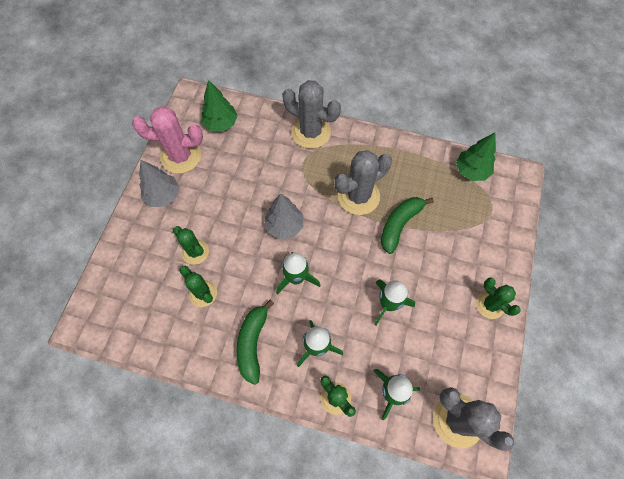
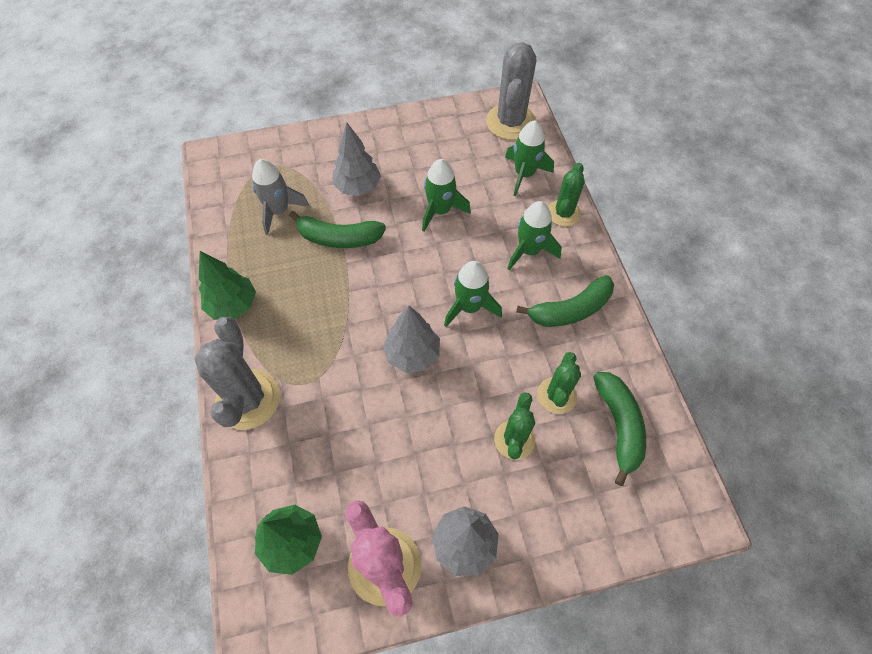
camera: 120 degrees left, 5 degrees down
(160, 317) = (618, 426): none -> green banana
(358, 196) = (323, 294): grey cactus -> none
(441, 258) = (357, 187): none -> grey tree
(444, 198) = (279, 211): none -> grey rocket
(471, 171) = (226, 199): green tree -> green tree (233, 305)
(490, 305) = (385, 134): green cactus -> none

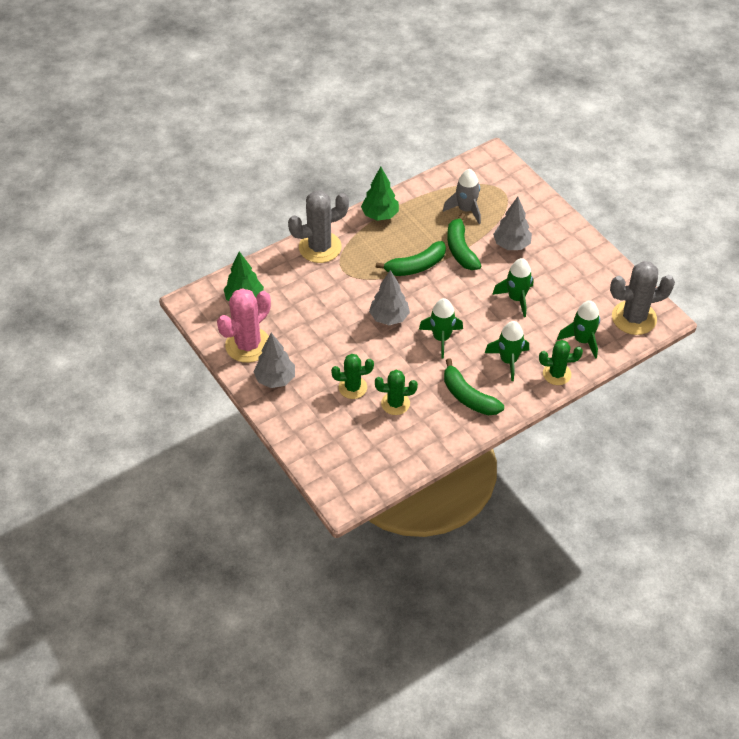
camera: 70 degrees right, 10 degrees down
(618, 426) = (388, 443): green banana -> green banana (416, 266)

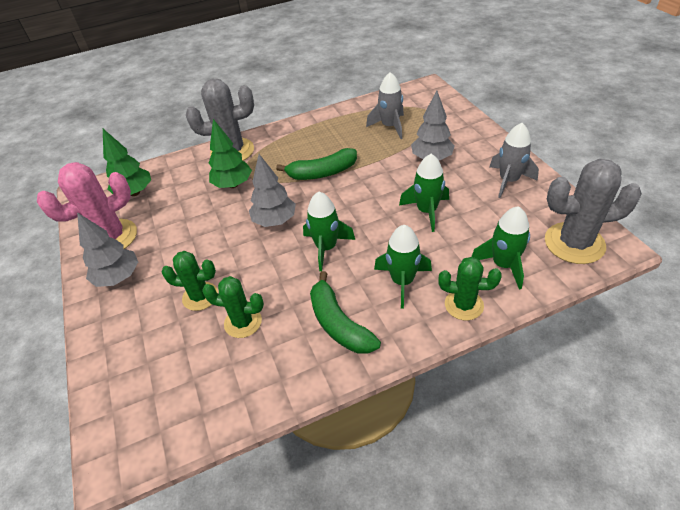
camera: 15 degrees right, 5 degrees down
(380, 215) = (302, 128): green tree -> green tree (233, 184)
(460, 249) = (375, 160): green banana -> none
(580, 264) = (508, 181): none -> grey rocket

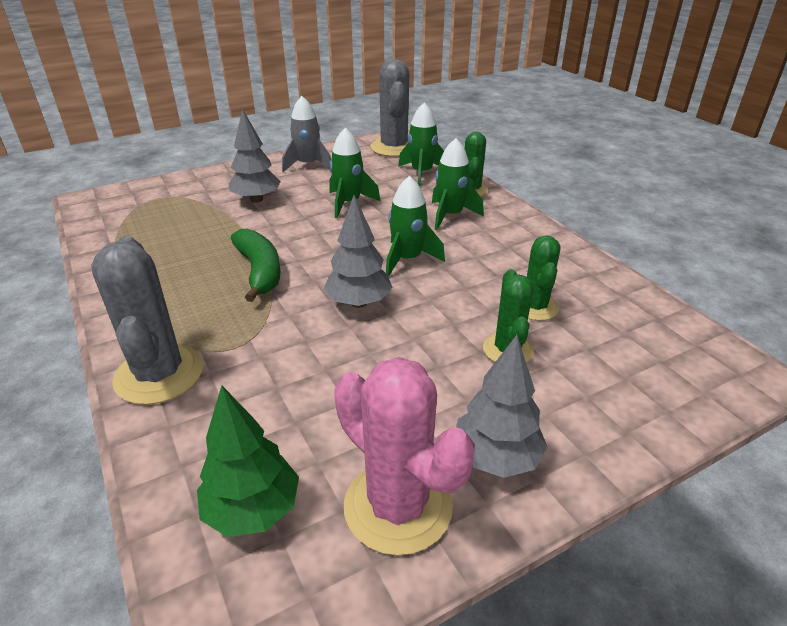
camera: 100 degrees left, 10 degrees down
(233, 184) = (264, 357): green tree -> none
(339, 324) = (513, 246): green banana -> none
(390, 126) = (172, 225): grey rocket -> none

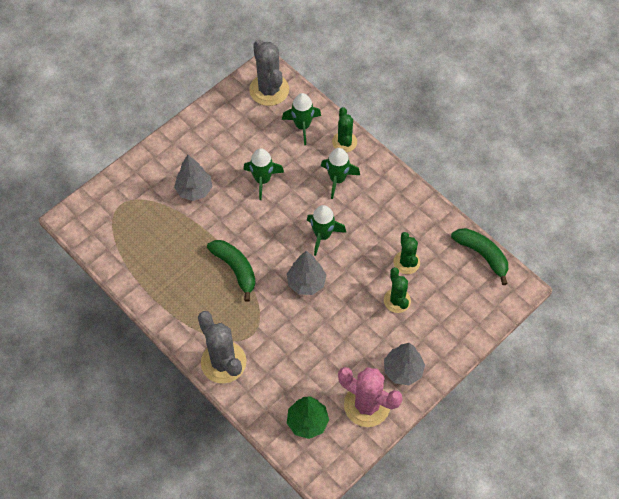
camera: 15 degrees left, 25 degrees up
(308, 165) = (211, 133): grey rocket -> none
(673, 319) = (482, 255): none -> green banana

